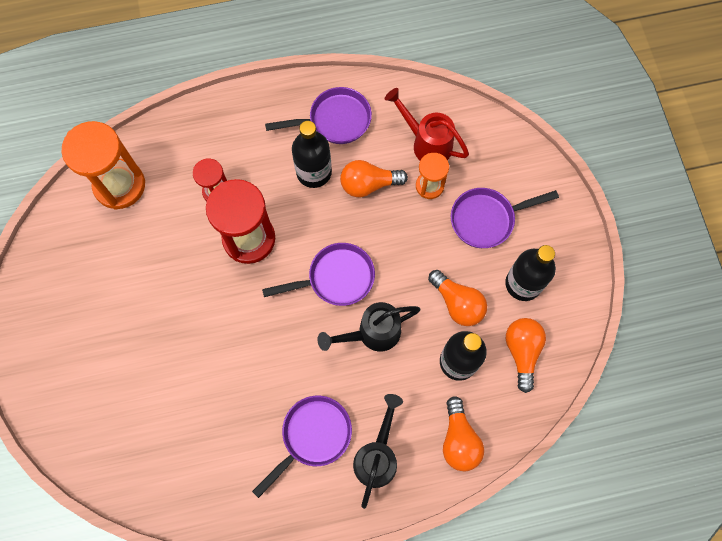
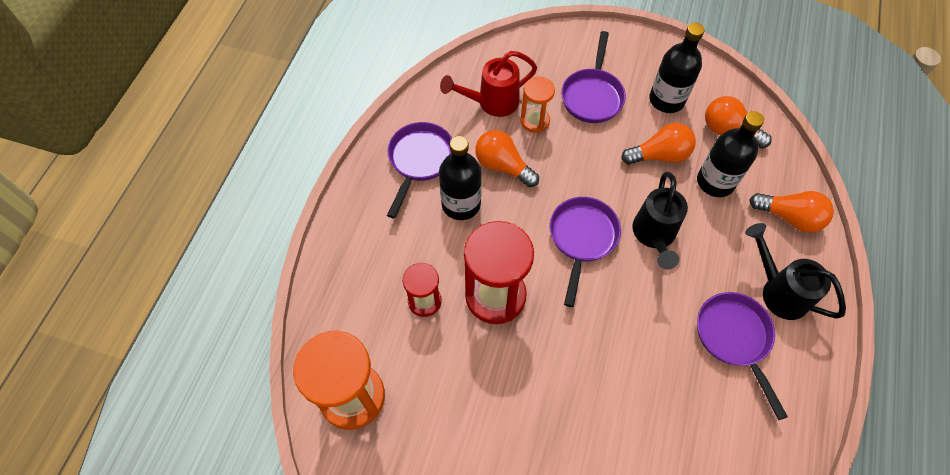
camera: 60 degrees left, 10 degrees down
(368, 184) = (503, 166): orange light bulb -> orange light bulb turned 105 degrees clockwise

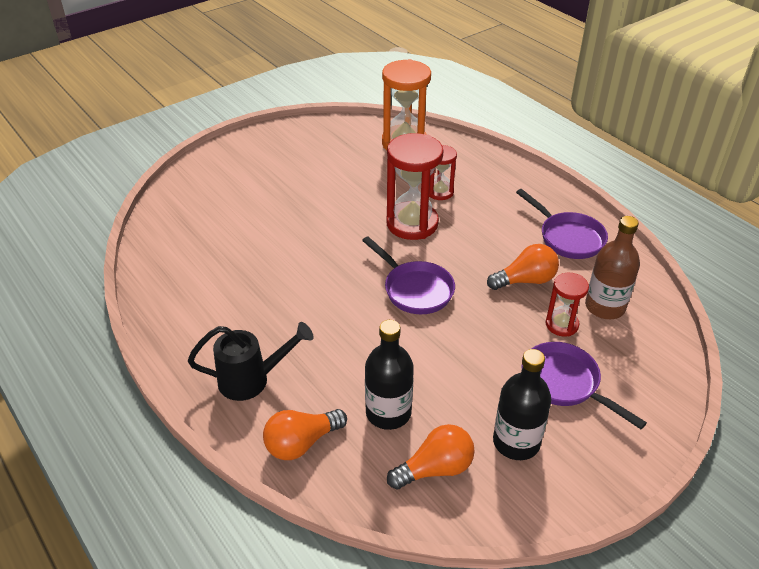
camera: 125 degrees right, 20 degrees down
(461, 204) = (506, 241): black bottle -> none
(491, 103) = (605, 307): red watering can -> brown bottle
(535, 121) = (561, 325): orange hourglass -> red hourglass
(654, 236) = (376, 333): black watering can -> none
(659, 155) = (452, 390): orange light bulb -> none
(734, 338) = (250, 325): purple pan -> none

